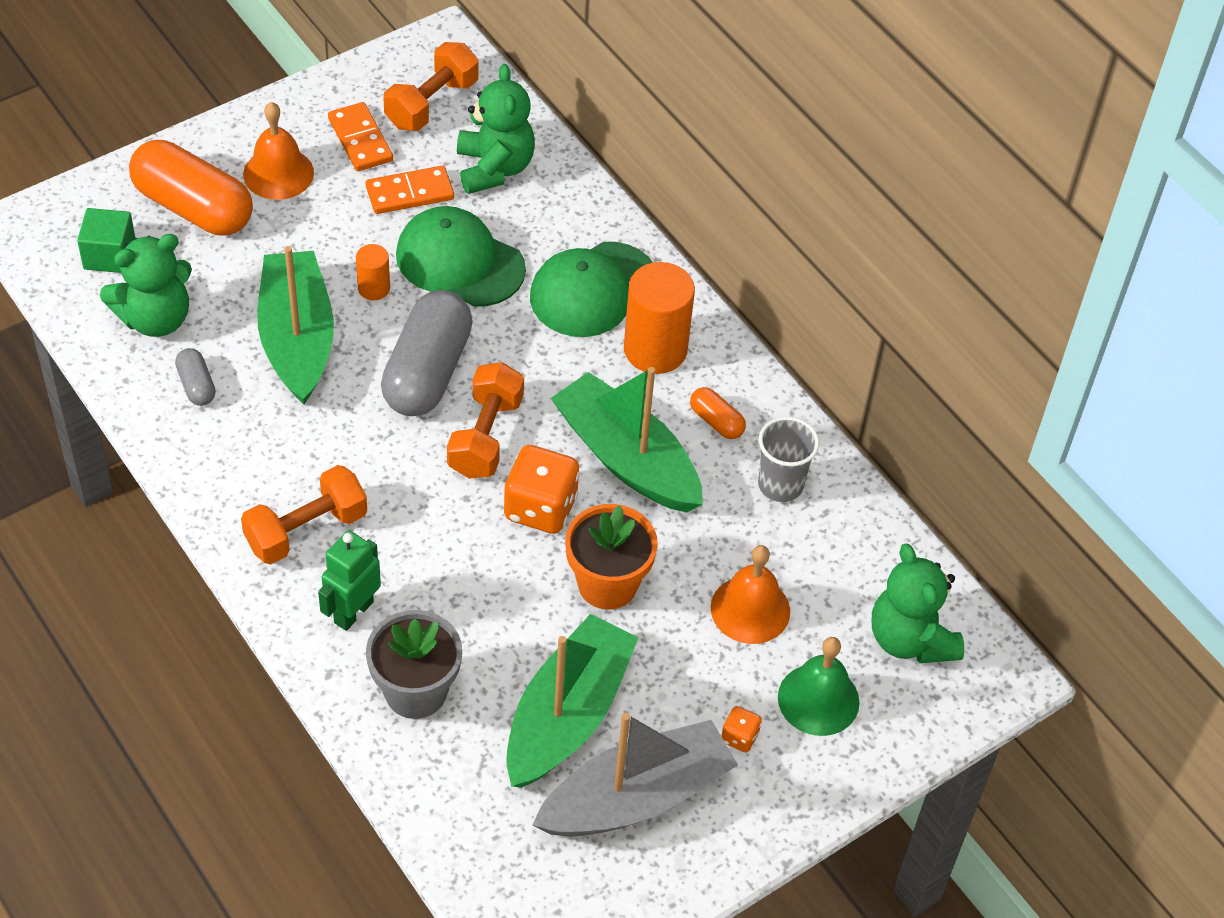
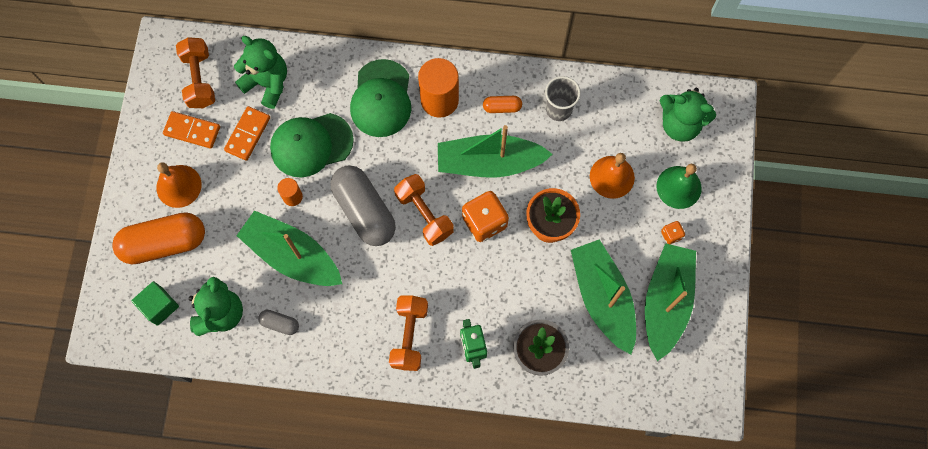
camera: 45 degrees left, 20 degrees up
(636, 797) = (666, 302): grey boat -> green boat

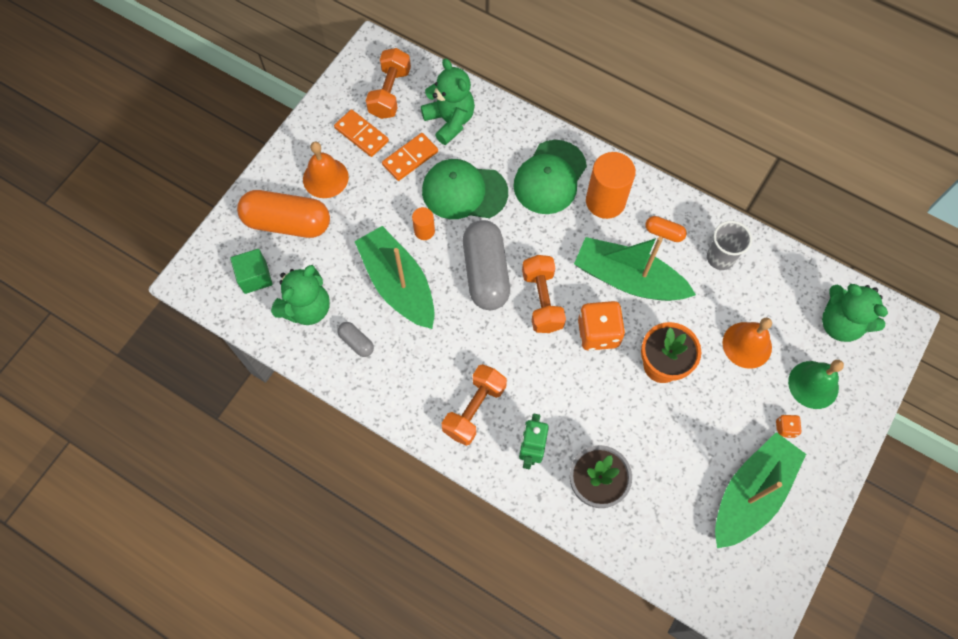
camera: 25 degrees right, 5 degrees down
(602, 297) = (686, 459): green boat -> none

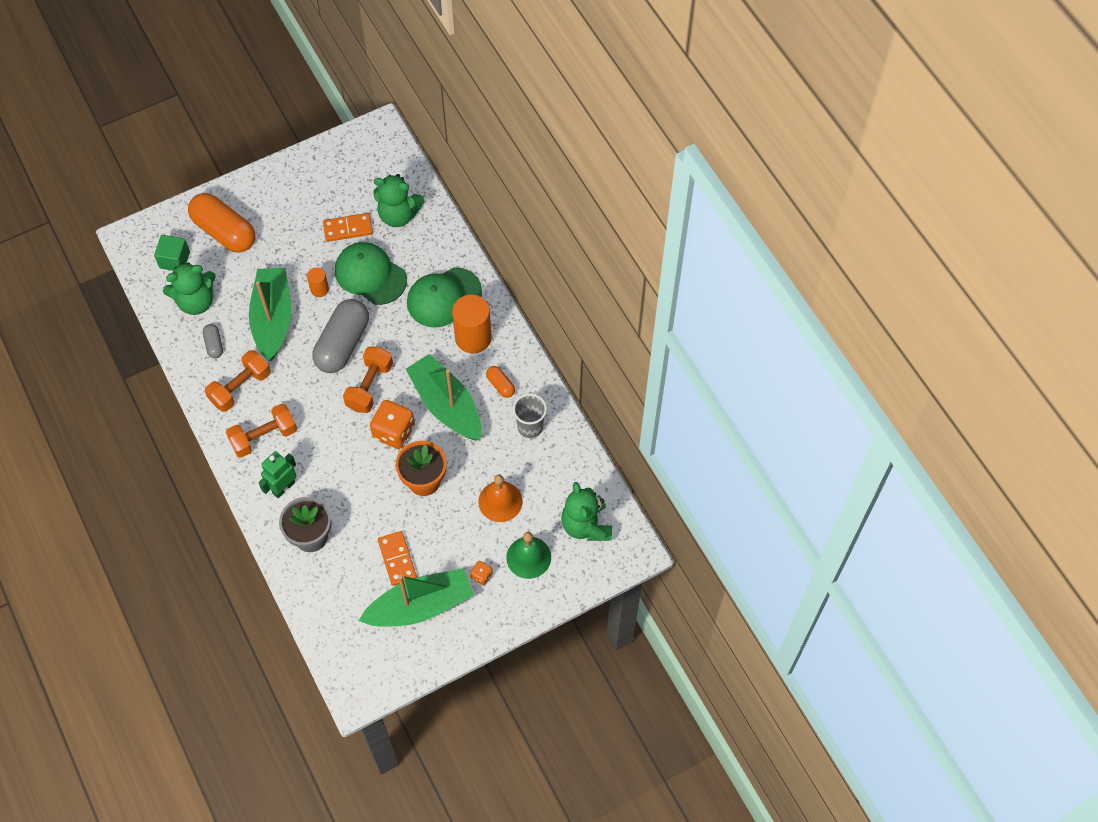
camera: 30 degrees right, 5 degrees down
(325, 178) = (275, 212): orange bell -> none
(361, 134) = (324, 192): orange domino -> orange domino (397, 559)
(390, 93) = (368, 170): orange dumbbell -> orange dumbbell (240, 388)
(450, 121) = (398, 215): green teddy bear -> green teddy bear turned 105 degrees clockwise

